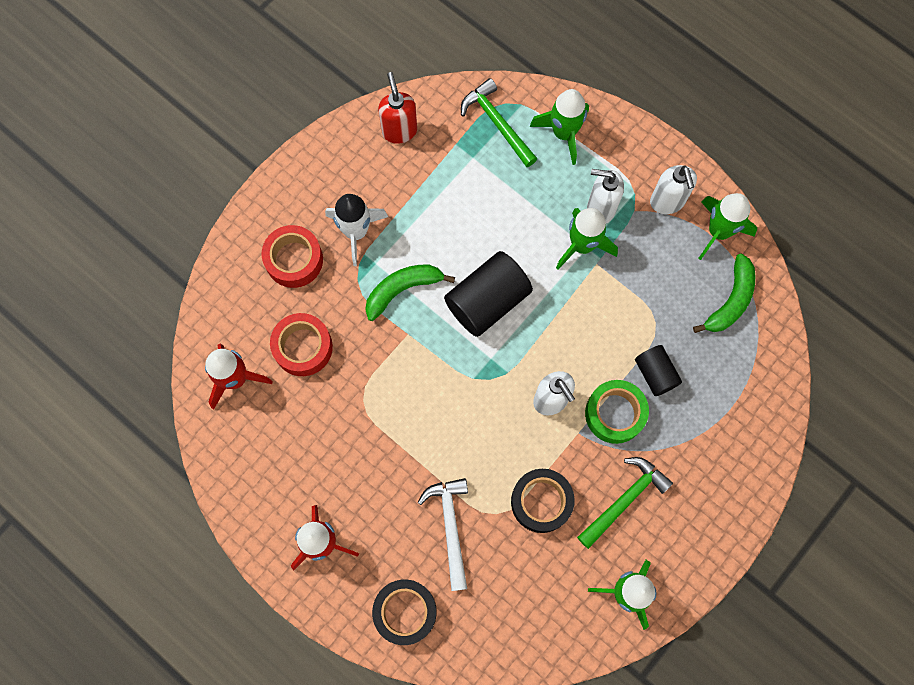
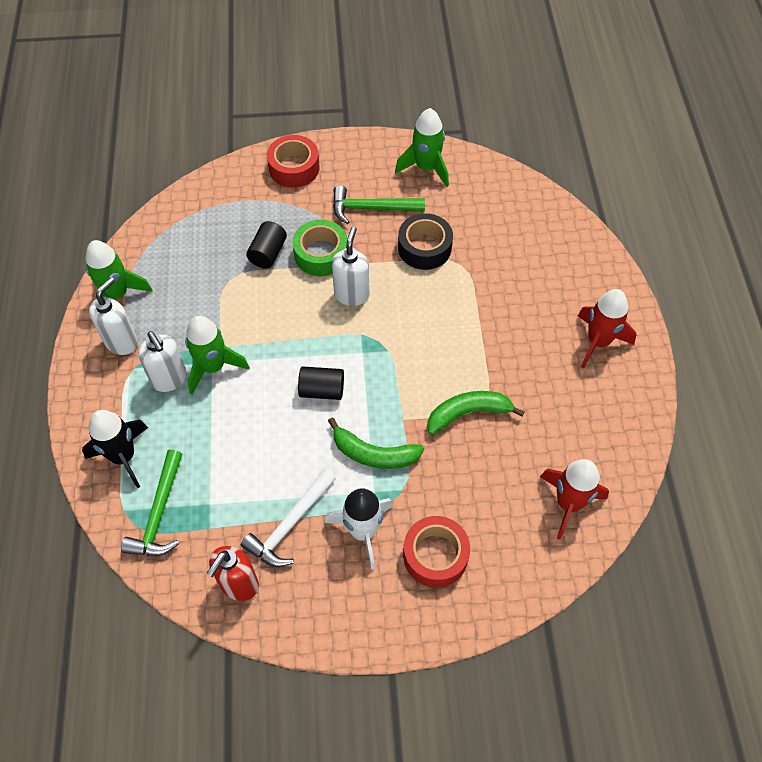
camera: 135 degrees left, 15 degrees down
(303, 347) = (492, 480): red tape -> red tape (294, 168)
(405, 612) = (576, 262): black tape -> none
(450, 527) = (499, 281): white hammer -> white hammer (289, 525)
(487, 301) = (322, 390): black cylinder -> black cylinder, size x0.58
(563, 133) = (123, 457): green rocket -> black rocket
(730, 300) = (167, 251): green banana -> green banana (468, 413)

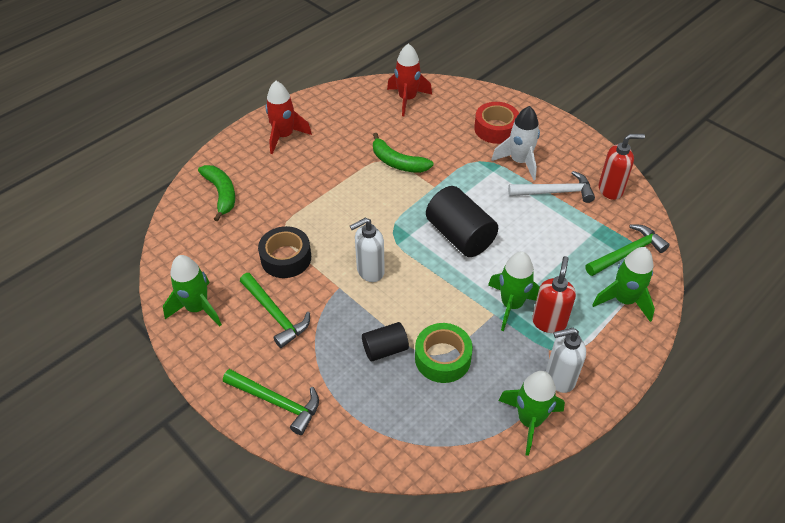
camera: 130 degrees left, 10 degrees down
(123, 457) = (624, 300): black rocket -> green rocket
(170, 379) = (549, 322): white soap dispenser -> red soap dispenser
(294, 168) = (277, 402): red tape -> green hammer
(321, 254) = (352, 314): green tape -> green tape (442, 358)
(322, 390) = (460, 236): black cylinder -> black cylinder, size x1.73
(374, 454) = (471, 185): green banana -> green banana (221, 194)

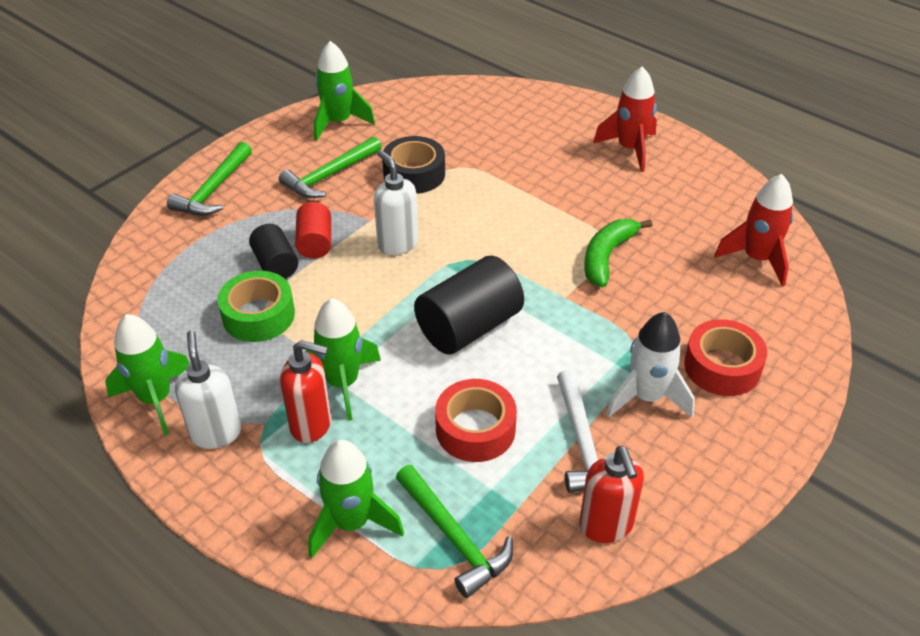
camera: 85 degrees right, 5 degrees down
(221, 194) = (512, 114): green banana -> none
(362, 323) = (315, 243): none -> red cylinder
(547, 238) = (475, 429): none -> red tape

